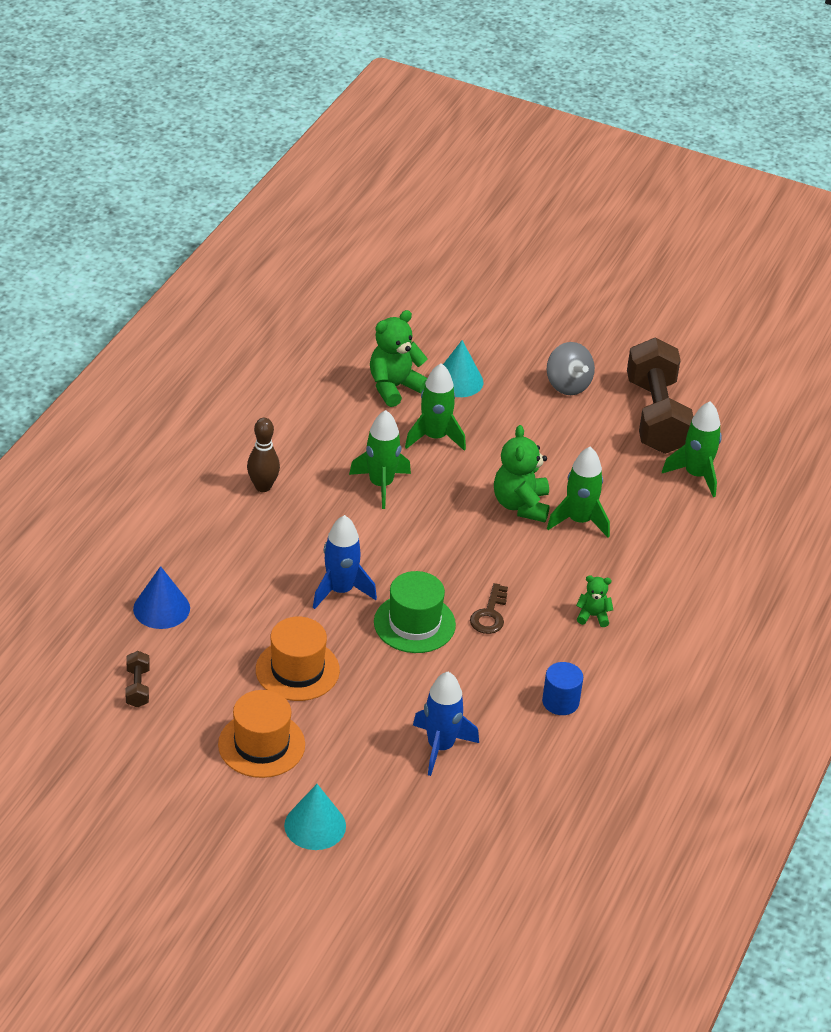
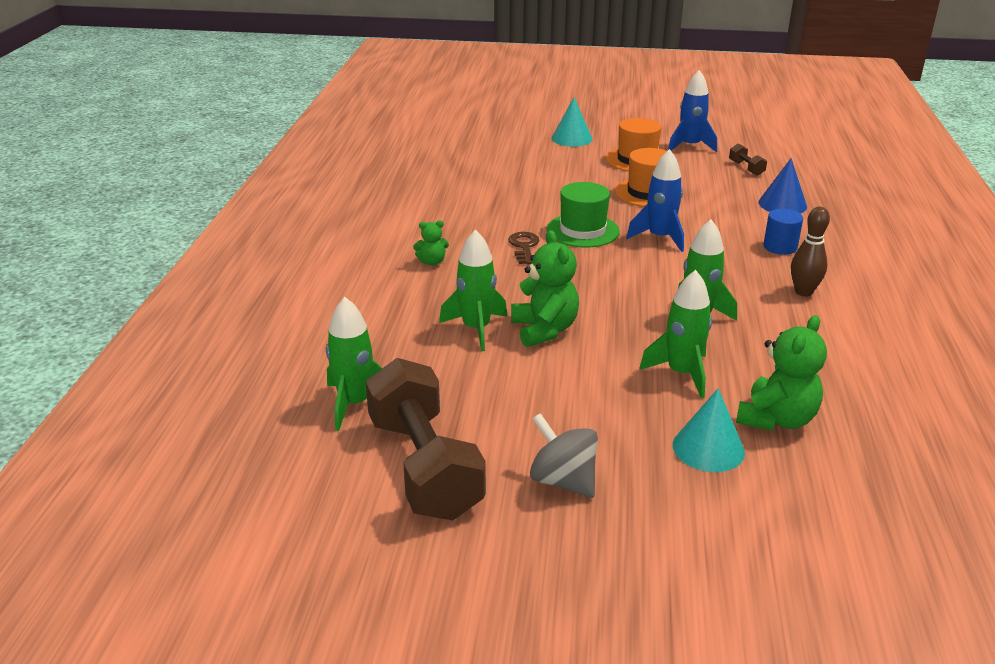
camera: 165 degrees right, 10 degrees down
(440, 747) = (515, 177): blue rocket -> blue rocket (690, 146)
(560, 702) = (438, 211): blue cylinder -> blue cylinder (780, 247)

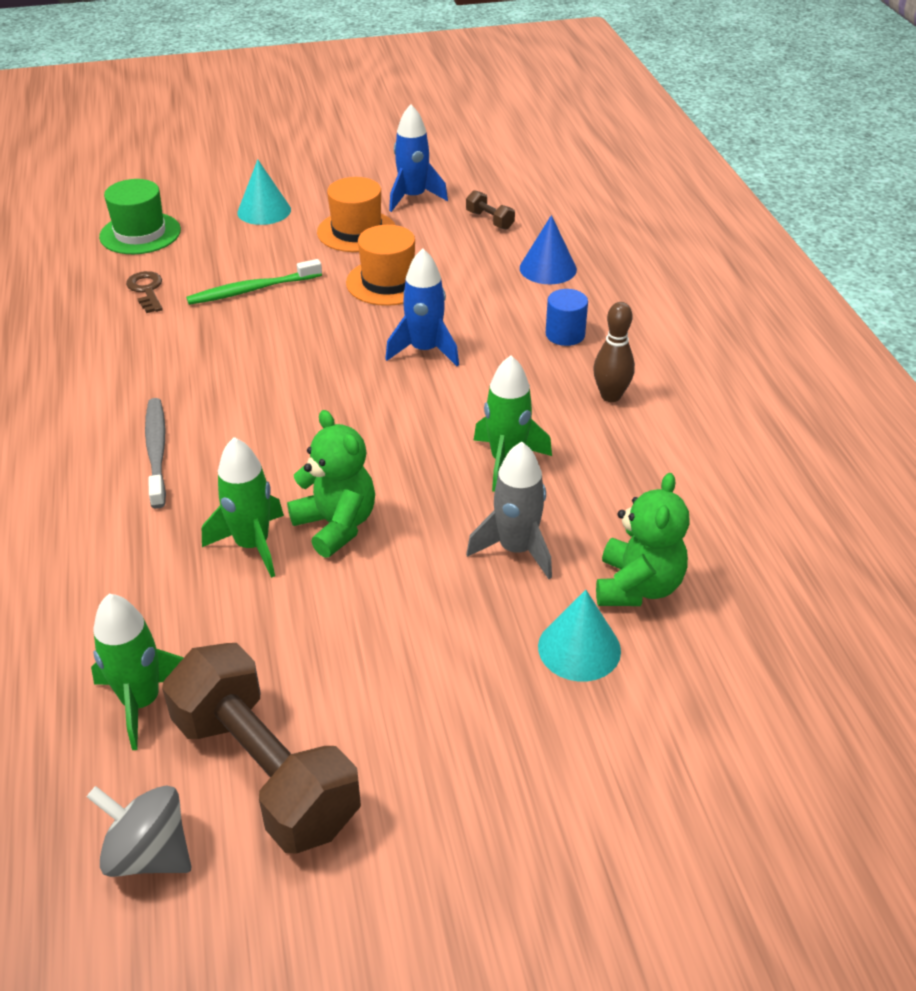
camera: 20 degrees left, 10 degrees up
(432, 262) = (156, 452): green teddy bear -> grey toothbrush
(524, 246) = (265, 400): brown key -> brown key (146, 290)
(543, 182) = (252, 290): none -> green toothbrush
(563, 481) = (435, 742): grey spinning top -> grey spinning top (148, 853)
(582, 230) = (329, 359): green hat -> green hat (140, 233)
(681, 373) = (516, 549): green rocket -> grey rocket

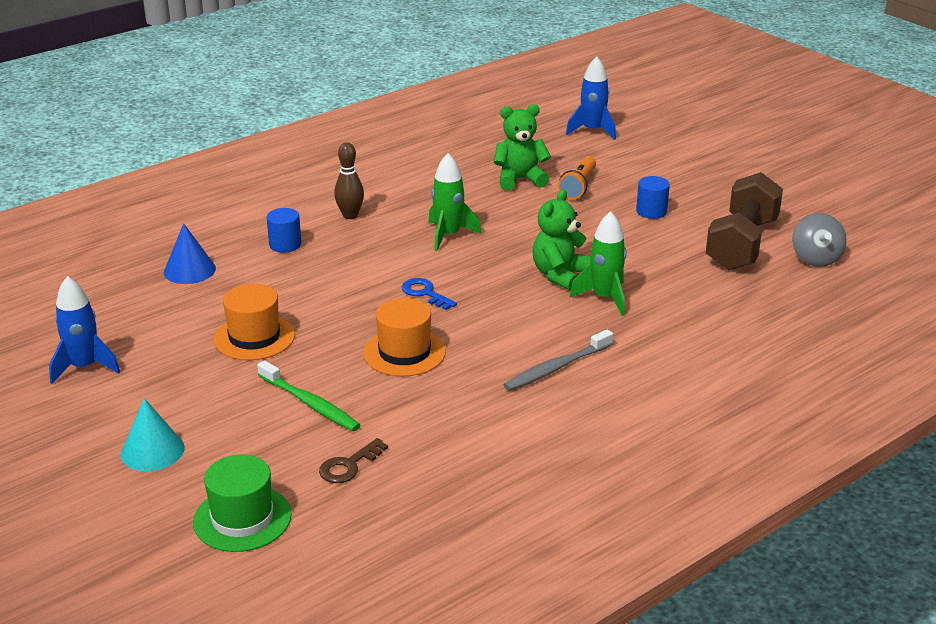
camera: 115 degrees left, 10 degrees down
(141, 702) = (747, 292): green rocket -> none
(357, 231) = (170, 380): orange hat -> orange hat (404, 352)
(383, 404) = (425, 293): none -> blue key
(425, 350) = (345, 294): blue rocket -> blue rocket (592, 131)
(443, 704) = (651, 211): none -> blue cylinder
(490, 220) = (115, 315): brown dumbbell -> none
(516, 549) = (524, 216): grey rocket -> none
(579, 648) = (578, 186): turquoise cone -> orange flashlight

